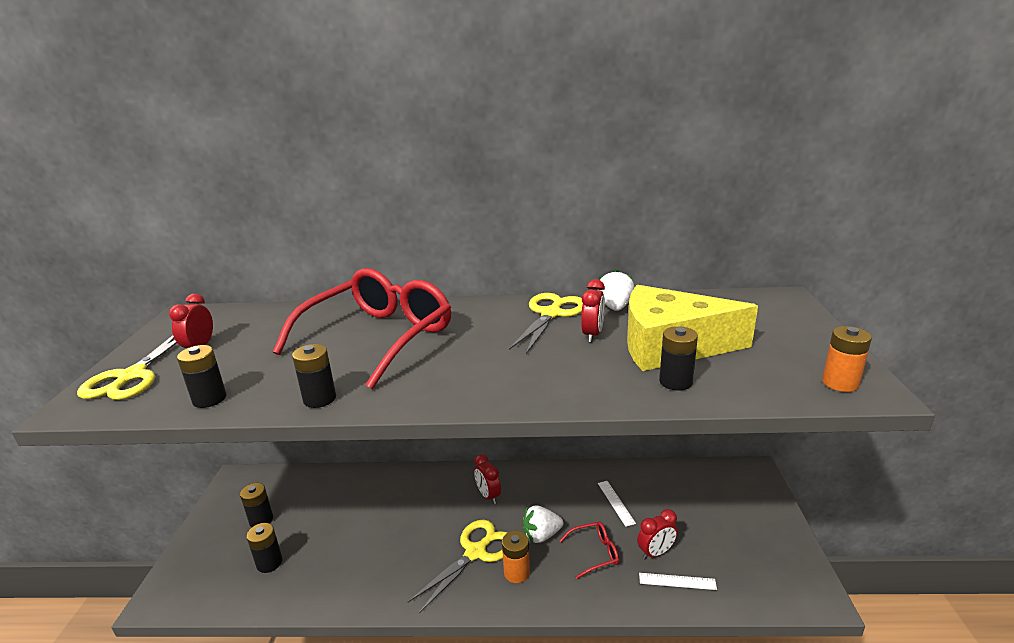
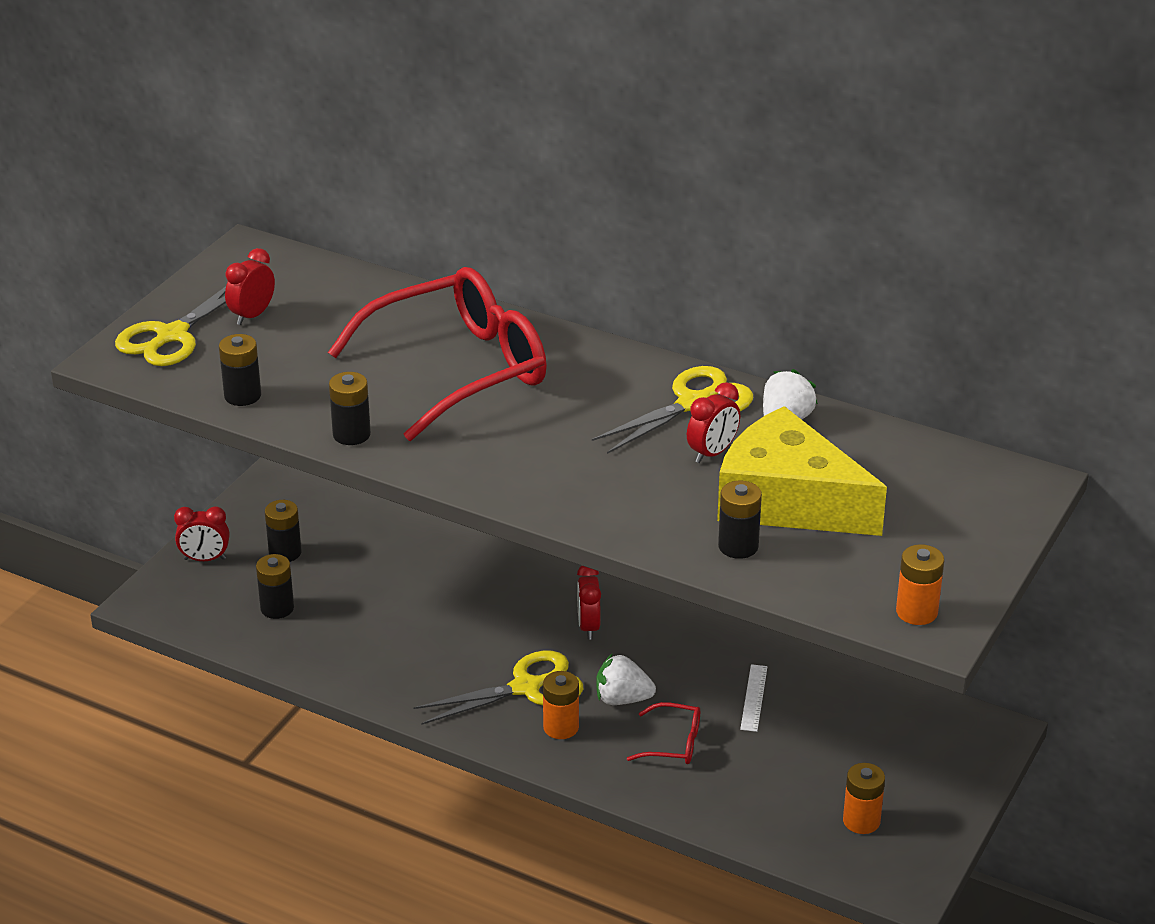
camera: 25 degrees right, 10 degrees up
(656, 553) = (751, 772): red clock -> red clock (205, 559)
(677, 581) = (749, 809): white ruler -> none
(745, 558) = (861, 821): none -> orange battery

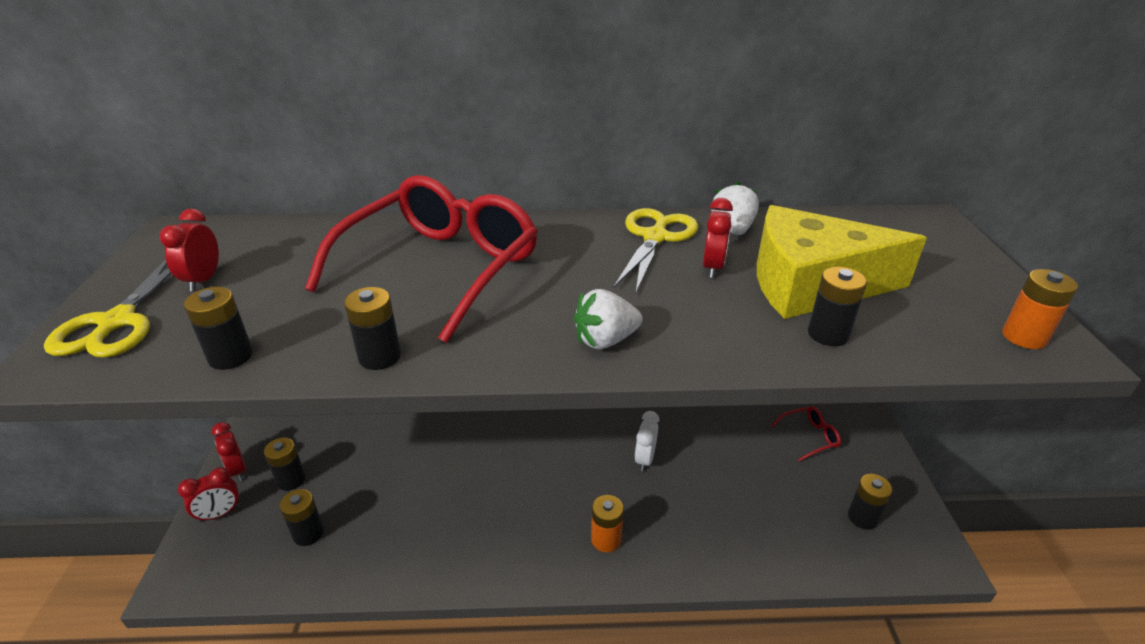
camera: 30 degrees left, 0 degrees up
(526, 688) = (555, 516): yellow scissors -> none
(588, 626) = (562, 446): red clock -> red clock (237, 470)
(622, 699) = (630, 494): white strawberry -> white strawberry (605, 340)
(669, 674) = (644, 459): none -> white clock
(673, 743) = (693, 514): red glasses -> red glasses (809, 437)
(754, 698) = (711, 453): white ruler -> none
(861, 821) = (862, 517): orange battery -> black battery

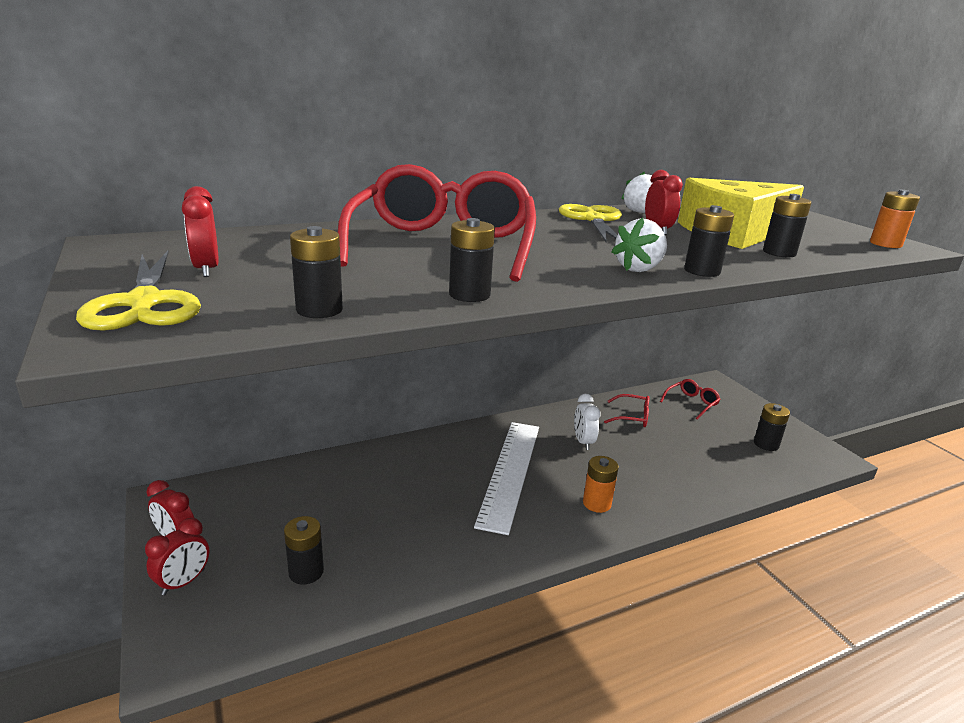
camera: 25 degrees left, 10 degrees down
(291, 480) = (250, 532): black battery -> black battery (702, 271)
(544, 477) = (509, 472): none -> white ruler
(723, 439) = (632, 417): none -> red glasses

